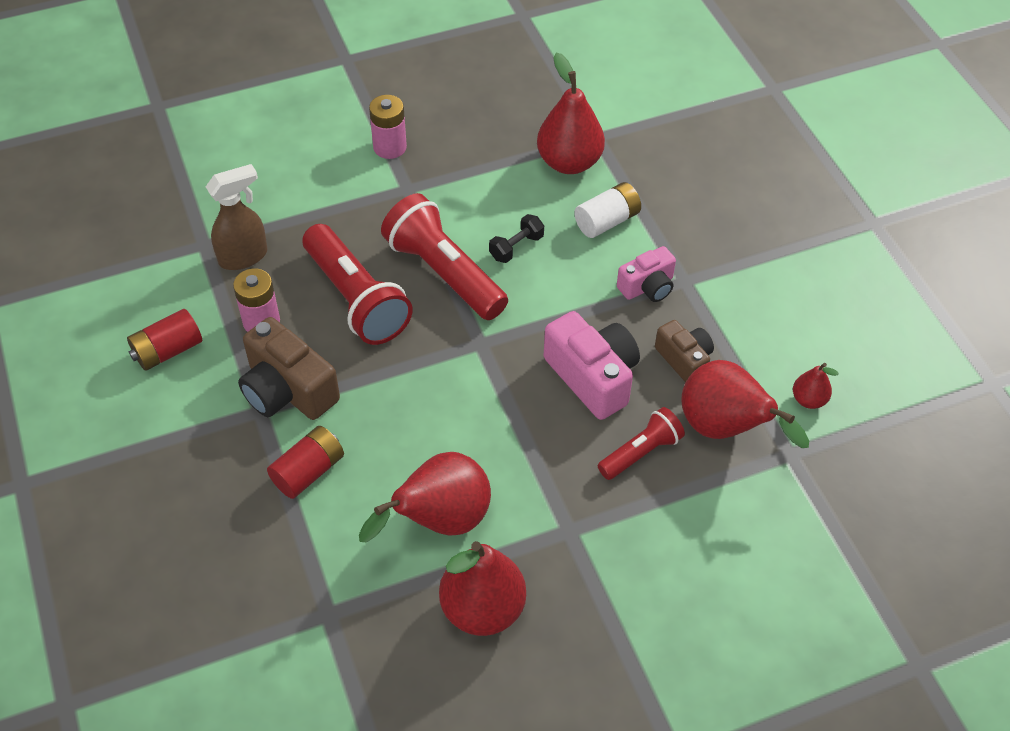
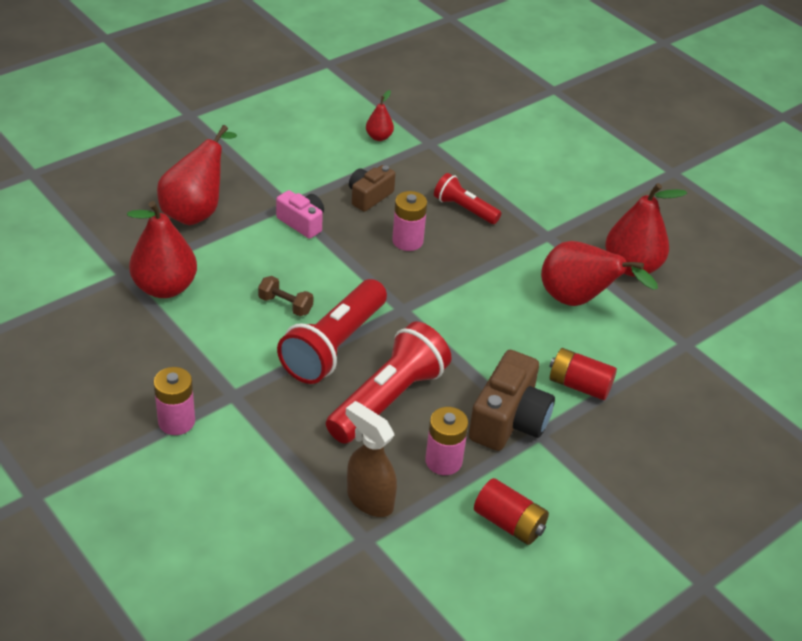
camera: 110 degrees left, 10 degrees down
(516, 247) = (285, 305): black dumbbell -> brown dumbbell
(593, 377) = (407, 241): pink camera -> pink battery
(607, 221) = (234, 254): white battery -> none
(725, 429) = (423, 172): red pear -> red pear (196, 211)

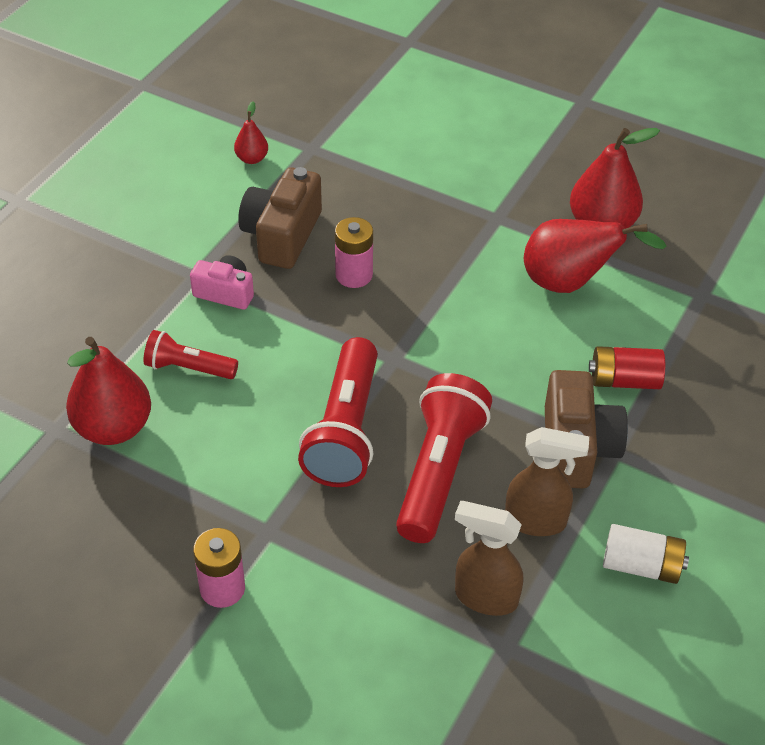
camera: 20 degrees left, 5 degrees up
(196, 211) = (95, 319): red pear -> none
(285, 305) = (264, 400): brown dumbbell -> none
(369, 196) = (282, 235): brown camera -> brown camera, size x1.64
(443, 461) = (536, 521): pink battery -> brown spray bottle
(464, 209) = (393, 216): red flashlight -> red flashlight (188, 368)
(509, 523) = (641, 565): red battery -> white battery

